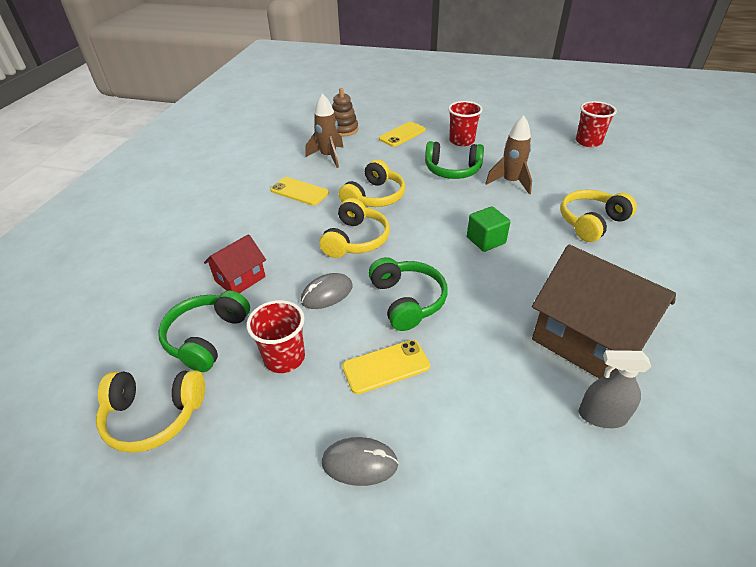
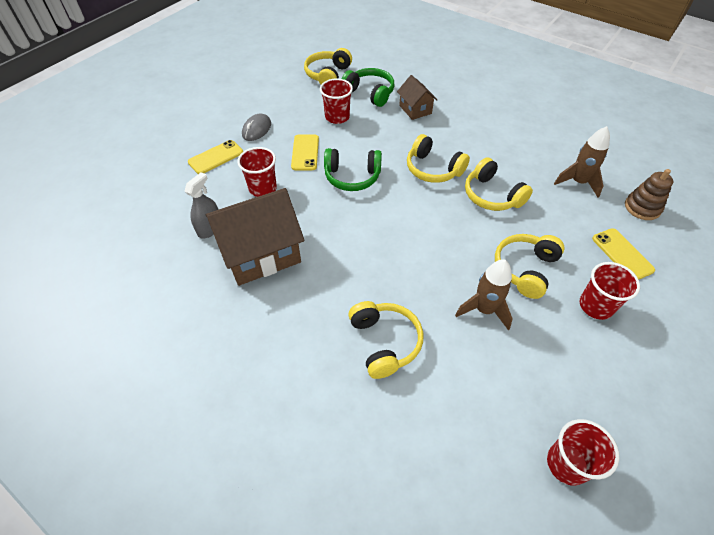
camera: 110 degrees right, 10 degrees up
(240, 279) = (415, 109): red house -> brown house
(299, 191) = (516, 152): yellow phone -> yellow phone (216, 157)
(327, 294) = (380, 142): grey mouse -> none
(452, 170) = (525, 269): green headphones -> yellow headphones
(486, 240) = (396, 246): green cube -> none
(487, 387) = (262, 188): none -> red cup

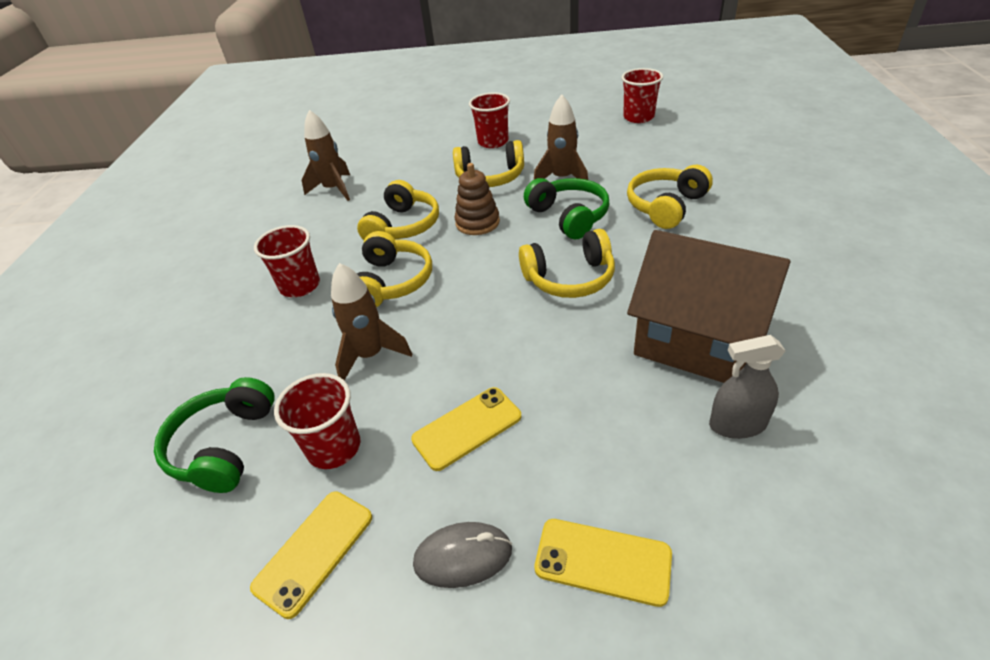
camera: 120 degrees left, 10 degrees down
(262, 188) = (597, 423): red cup -> red cup (300, 286)
(328, 75) = (172, 566): yellow headphones -> yellow headphones (570, 278)
(352, 177) = (474, 342): green headphones -> green headphones (569, 216)
(380, 142) = (370, 355): none -> brown rocket
(415, 109) = (252, 361): brown house -> none
(622, 254) = (420, 147): yellow phone -> yellow phone (314, 551)
(642, 208) = (346, 154): brown stacking toy -> brown stacking toy (477, 222)

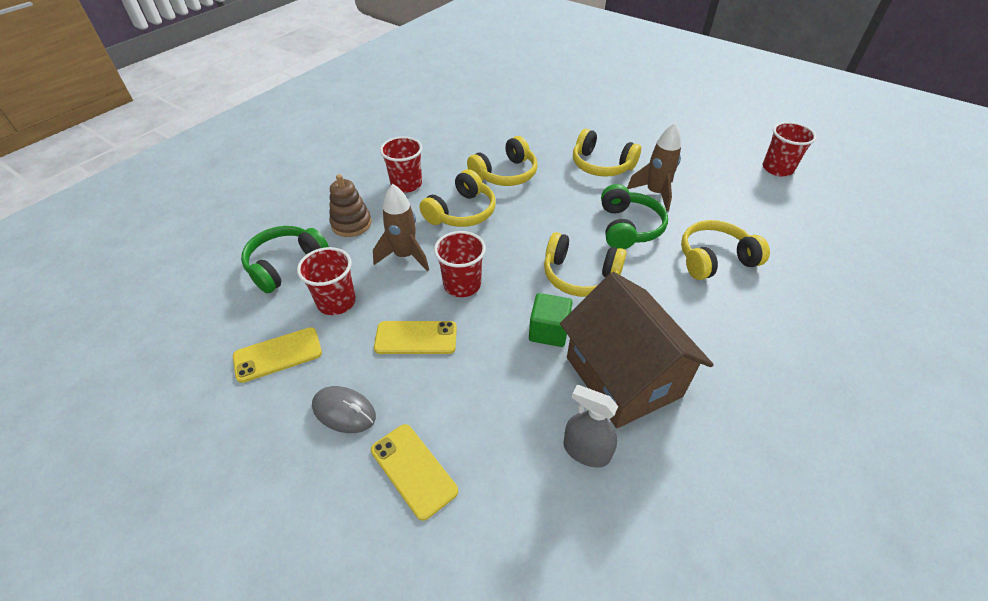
camera: 30 degrees right, 5 degrees up
(334, 189) = (486, 122): brown rocket -> none
(477, 222) = (557, 197): brown stacking toy -> brown stacking toy (351, 224)
(493, 142) = (632, 136): red cup -> red cup (462, 285)
(593, 341) = (548, 331): none -> green cube

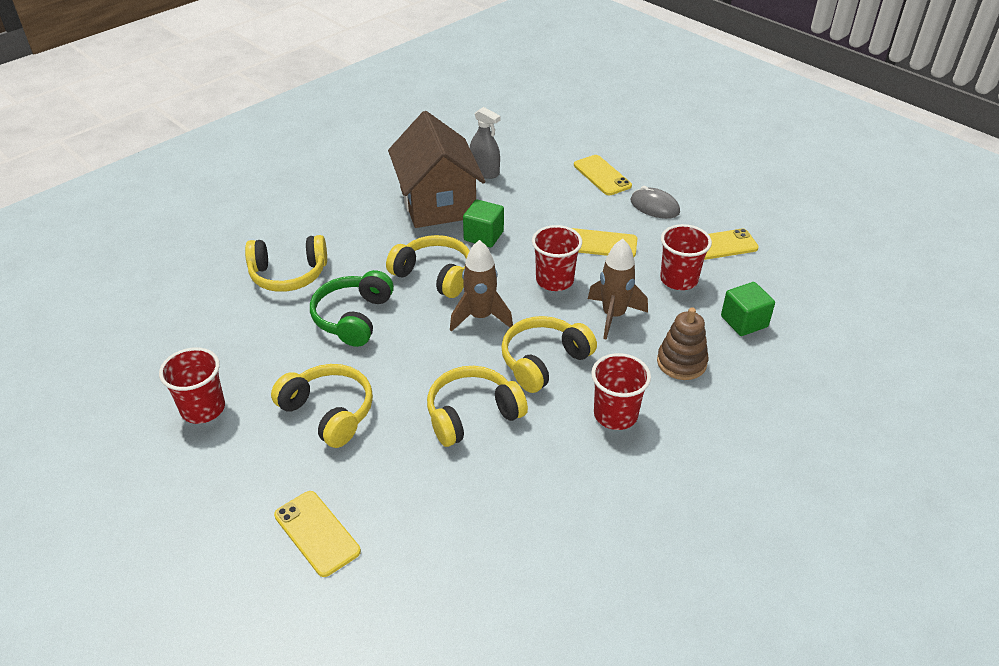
camera: 170 degrees left, 5 degrees down
(286, 265) = (744, 322): green headphones -> green cube
(570, 116) = (317, 533): none -> yellow phone
(655, 193) = (289, 357): brown rocket -> brown rocket (480, 317)
(777, 169) = (95, 374): red cup -> red cup (203, 409)

